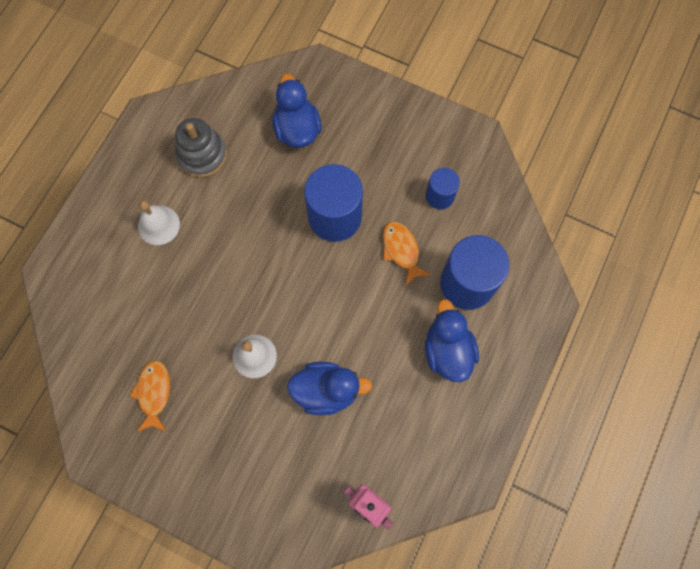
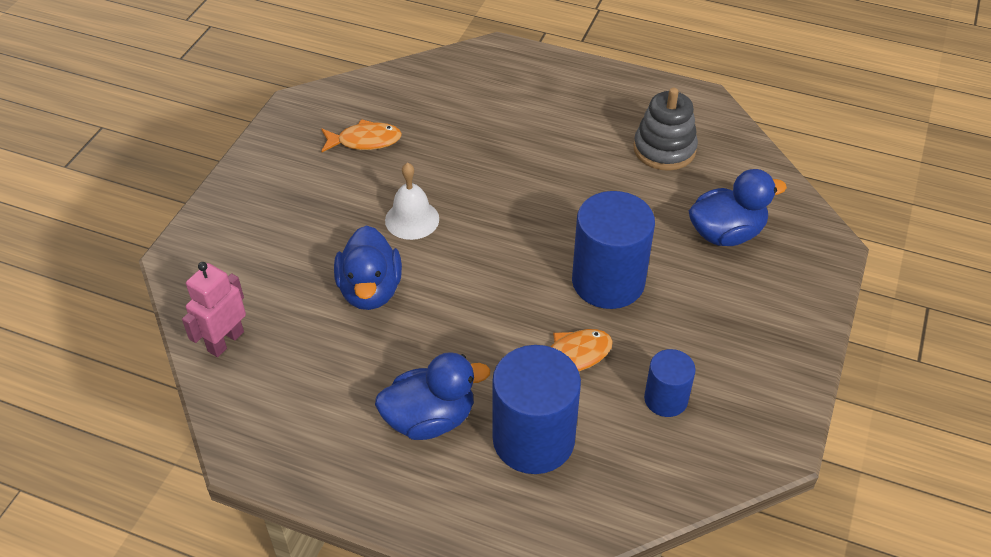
camera: 85 degrees right, 25 degrees down
(158, 225) = (565, 123): white bell -> none

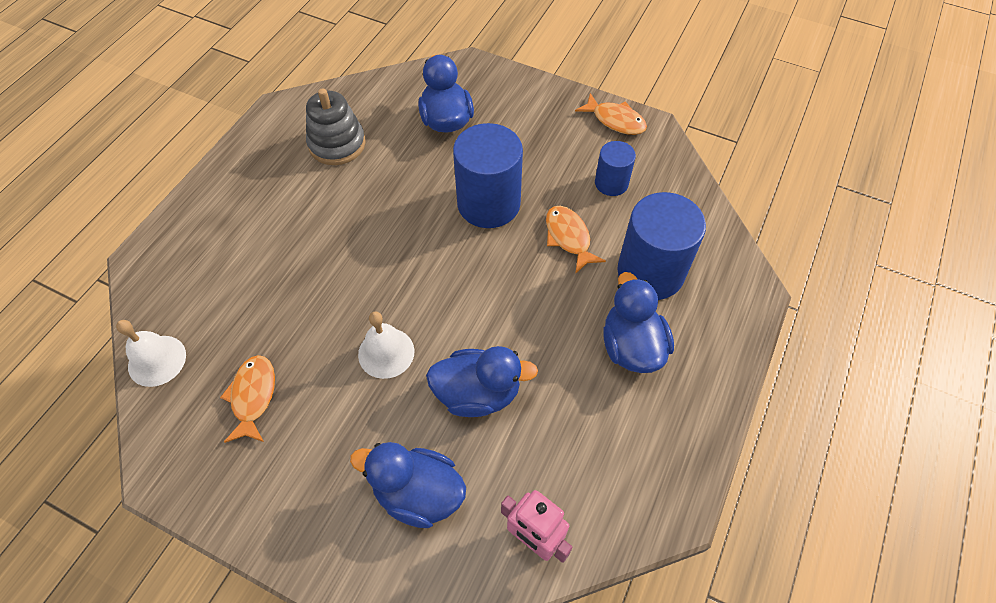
camera: 85 degrees left, 10 degrees up
(273, 257) = (418, 493): none -> blue duck
(397, 80) = (157, 360): none -> white bell
(779, 403) = (615, 120): none -> orange fish

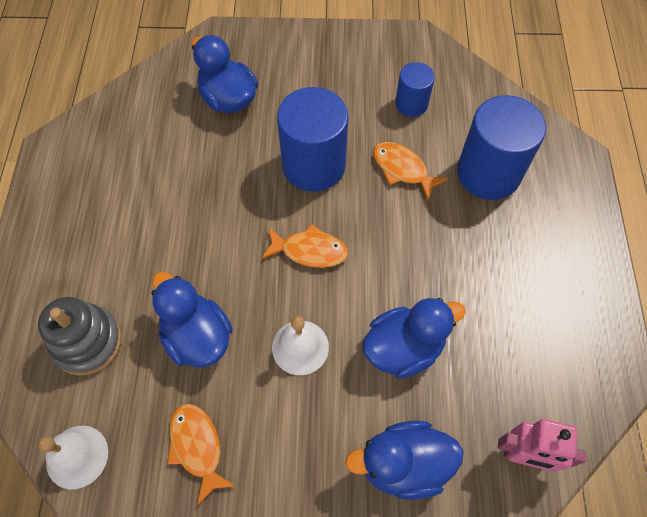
camera: 25 degrees left, 5 degrees up
(337, 144) = (134, 161): grey stacking toy -> grey stacking toy (87, 342)
(615, 120) = (382, 43): orange fish -> orange fish (309, 251)
(631, 346) = (509, 247): blue duck -> blue duck (197, 336)

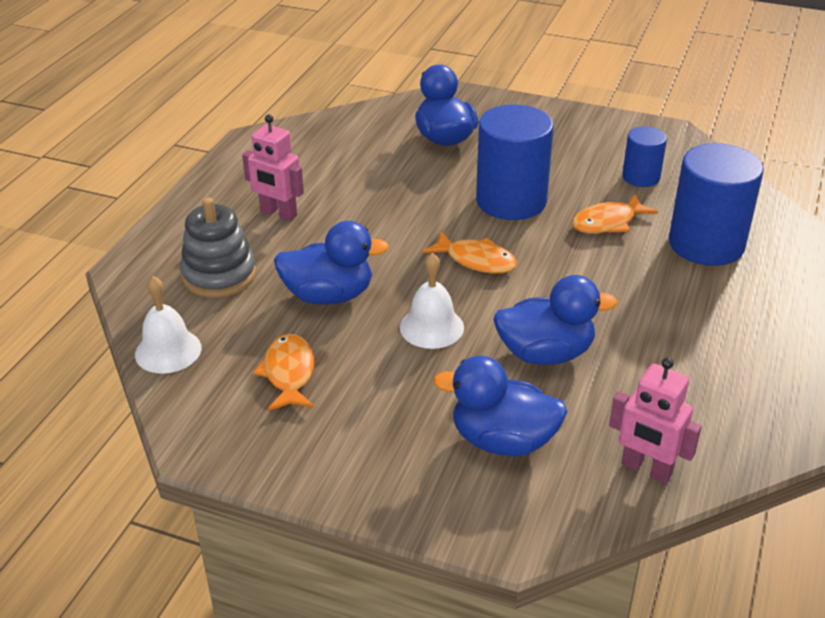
camera: 20 degrees right, 25 degrees down
(112, 243) = (278, 214): none -> pink robot
(197, 336) = (329, 295): blue duck -> blue duck turned 105 degrees clockwise
(402, 169) = (608, 222): orange fish -> orange fish turned 90 degrees counterclockwise

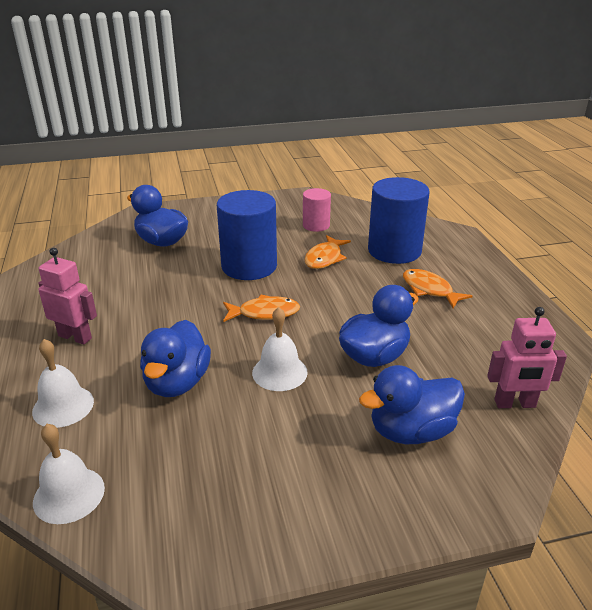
camera: 35 degrees left, 5 degrees down
(219, 275) = (63, 406): grey stacking toy -> white bell
(278, 214) = (75, 337): pink robot -> pink robot turned 150 degrees counterclockwise
(289, 373) = (201, 460): orange fish -> orange fish (429, 290)
(329, 295) = (177, 382): blue duck -> blue duck turned 135 degrees clockwise
(641, 177) = (316, 225): blue cylinder -> pink cylinder

